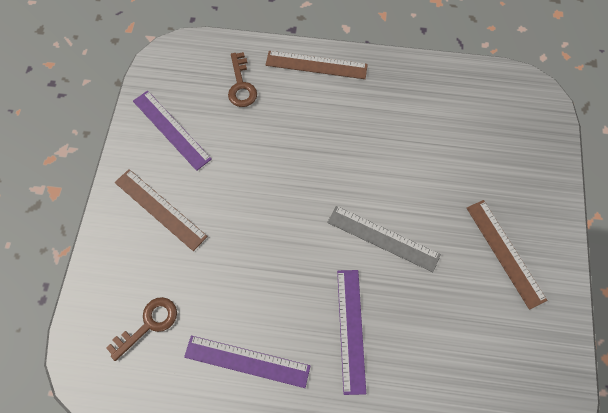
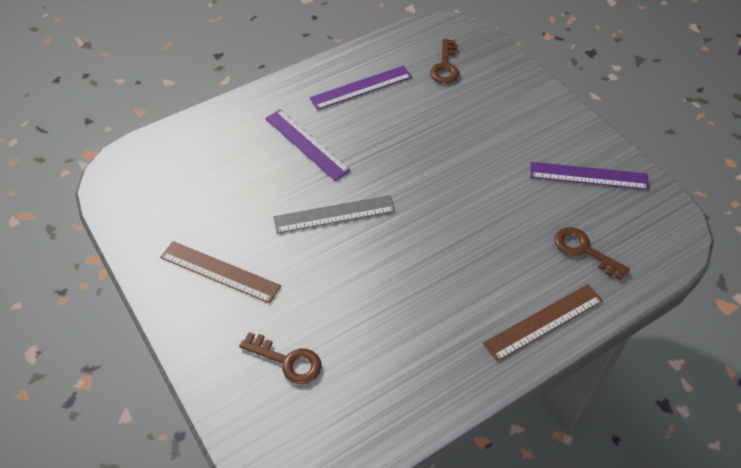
camera: 140 degrees right, 15 degrees down
(160, 209) = (522, 123): brown ruler -> none
(496, 152) = (287, 361): none -> brown key

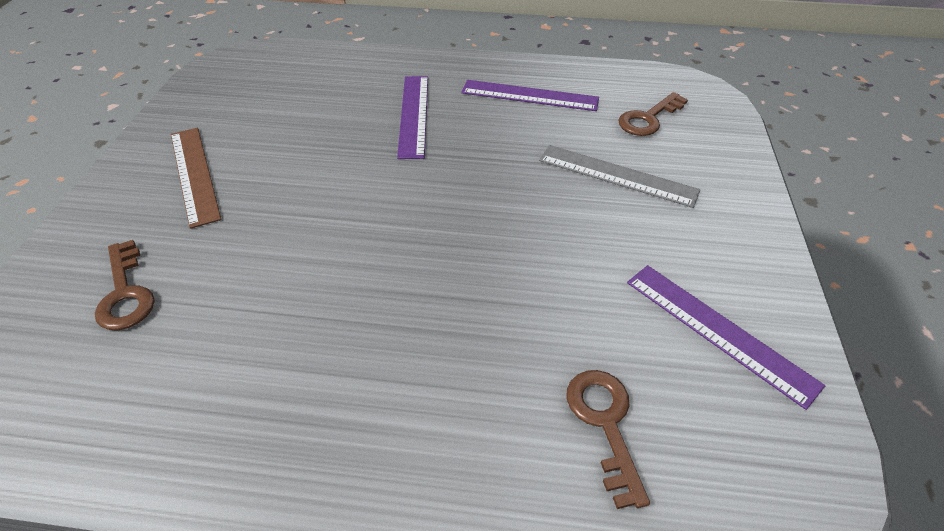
camera: 40 degrees right, 5 degrees down
(334, 214) = (356, 188): grey ruler -> grey ruler (617, 175)
(543, 322) = (435, 477): brown ruler -> none

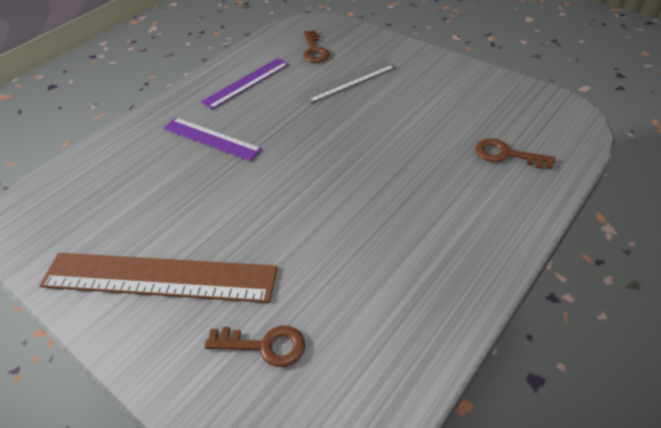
camera: 55 degrees left, 0 degrees up
(194, 174) = (159, 277): brown ruler -> brown ruler, size x1.66
(718, 331) = (477, 97): purple ruler -> none

